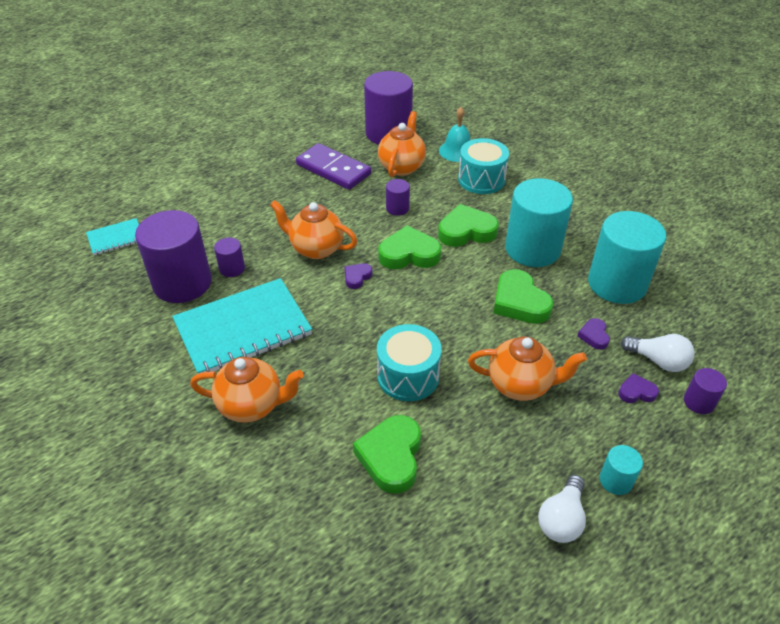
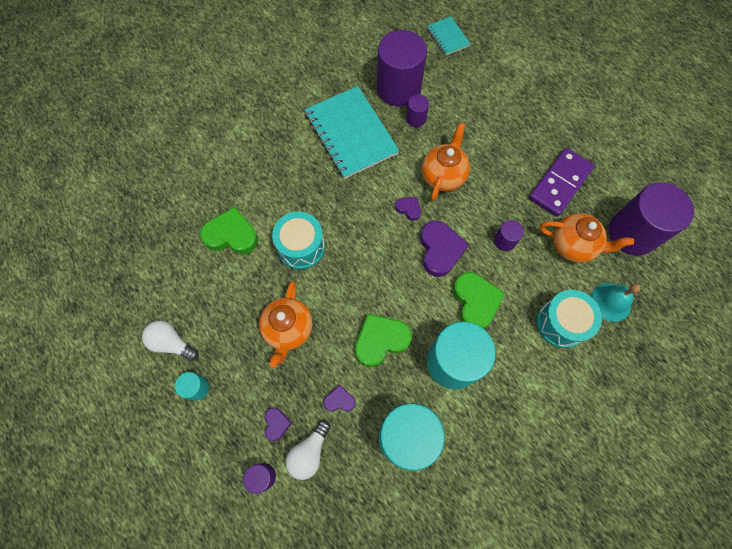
camera: 90 degrees right, 25 degrees up
(252, 405) = (280, 148): orange teapot -> none
(409, 254) = (440, 250): green heart -> purple heart

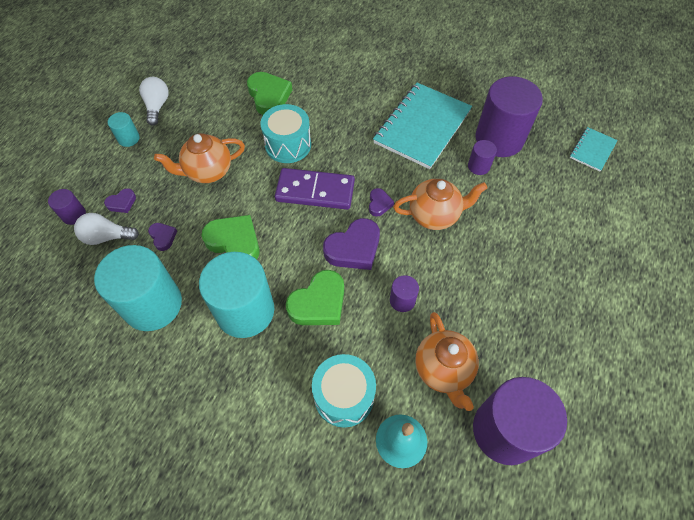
camera: 60 degrees right, 10 degrees down
(559, 183) = (508, 325): purple domino -> purple domino (315, 191)

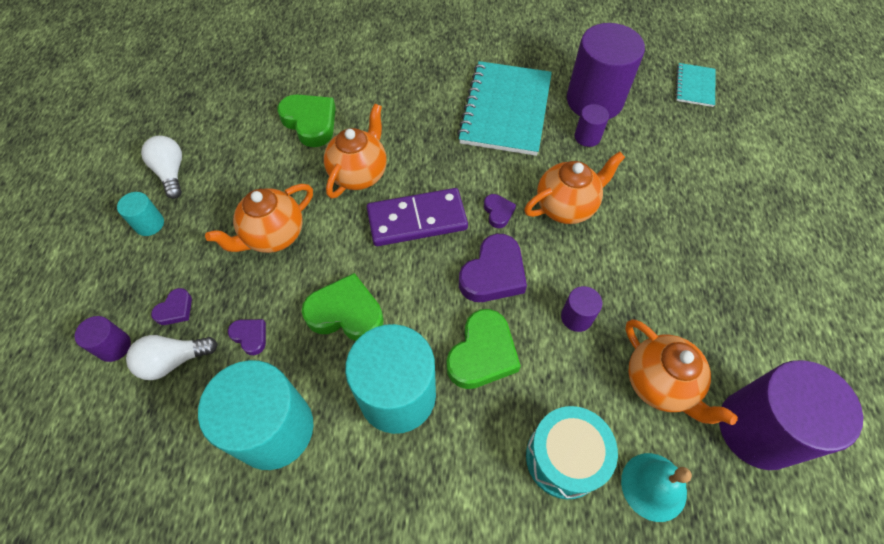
camera: 20 degrees left, 0 degrees up
(288, 145) = (359, 174): turquoise drum -> orange teapot

